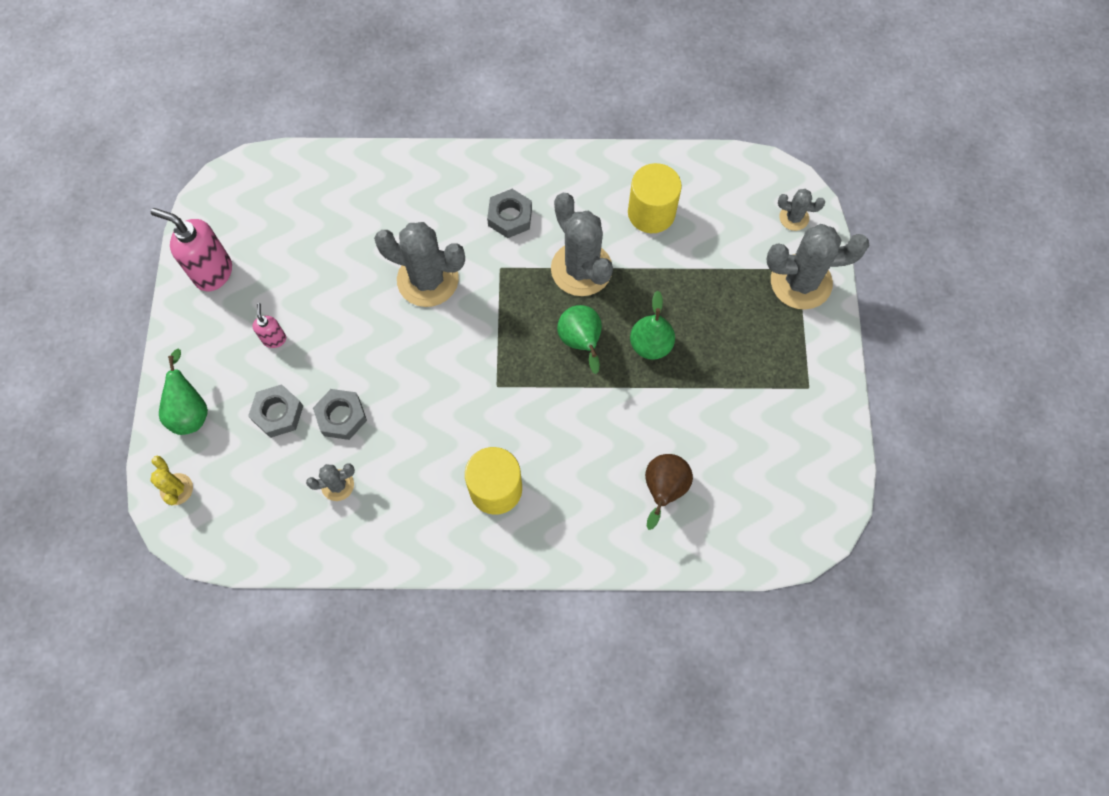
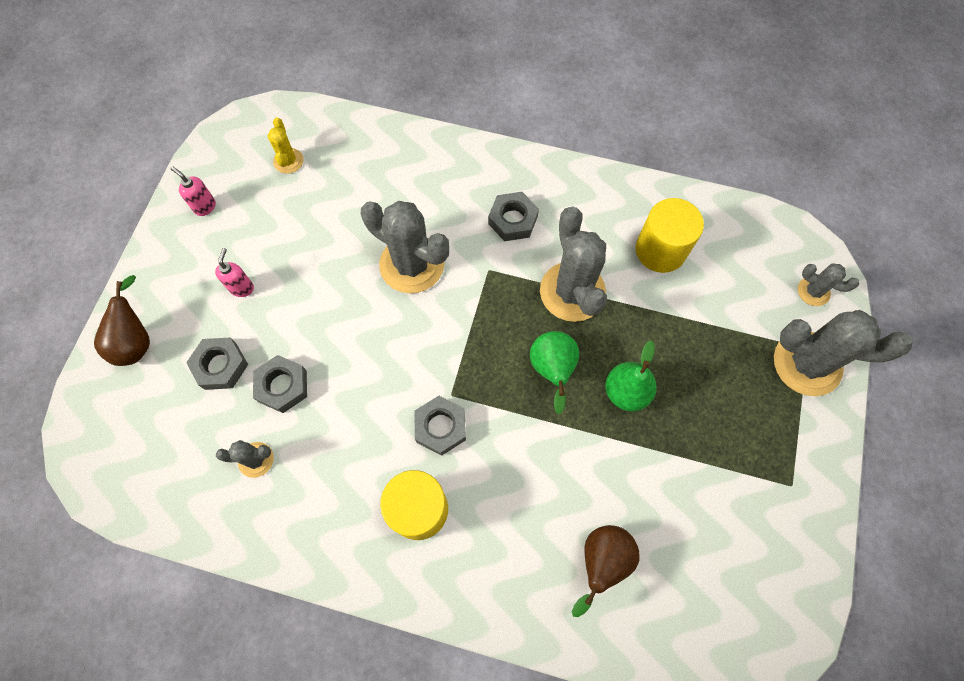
camera: 15 degrees right, 0 degrees up
(176, 489) = (95, 420): yellow cactus -> yellow cactus (288, 161)
(190, 411) = (136, 341): green pear -> brown pear
(213, 273) = (205, 207): pink soap dispenser -> pink soap dispenser, size x0.52
(495, 416) = (440, 427): none -> grey nut

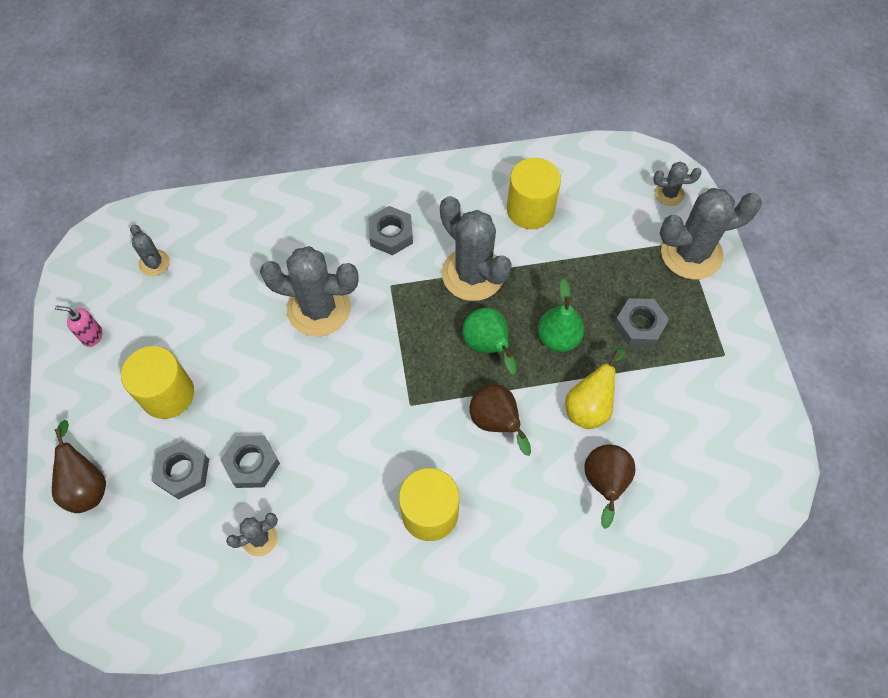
camera: 25 degrees left, 5 degrees down
(242, 288) = (168, 394): pink soap dispenser -> yellow cylinder
(288, 161) = (154, 263): yellow cactus -> grey cactus
(440, 427) = (414, 436): grey nut -> grey nut (639, 325)
(524, 450) = (496, 423): none -> brown pear
(624, 475) = (589, 406): none -> yellow pear

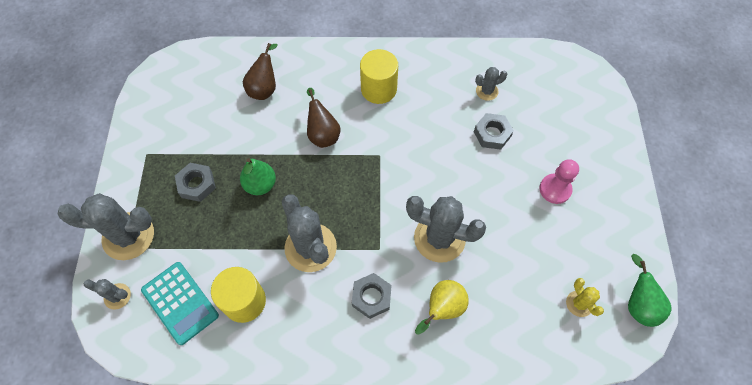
camera: 170 degrees left, 0 degrees up
(87, 485) = (603, 137): brown pear -> none
(92, 336) = (621, 244): pink soap dispenser -> none
(154, 263) = (579, 303): grey cactus -> yellow cactus
(168, 394) = (555, 189): yellow cylinder -> pink pawn
(183, 472) = (539, 136): grey nut -> none
(488, 347) = (314, 186): green pear -> green pear (638, 304)
(589, 406) = (256, 135): yellow pear -> yellow pear (442, 308)
(599, 198) = (180, 302): none -> turquoise calculator

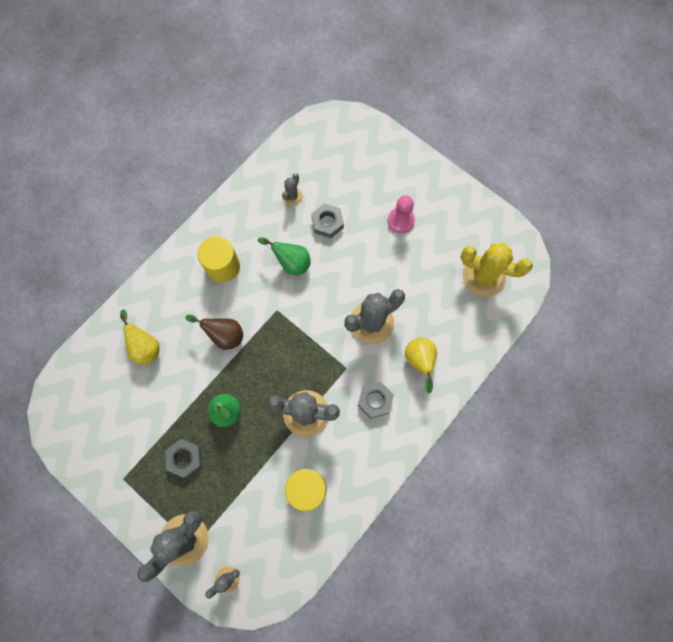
camera: 50 degrees left, 10 degrees up
(180, 302) = (271, 535): turquoise calculator -> none
(264, 88) = (145, 347): brown pear -> yellow pear
(579, 303) = (483, 276): yellow cactus -> yellow cactus, size x2.02
(638, 304) = (511, 243): green pear -> green pear (291, 263)

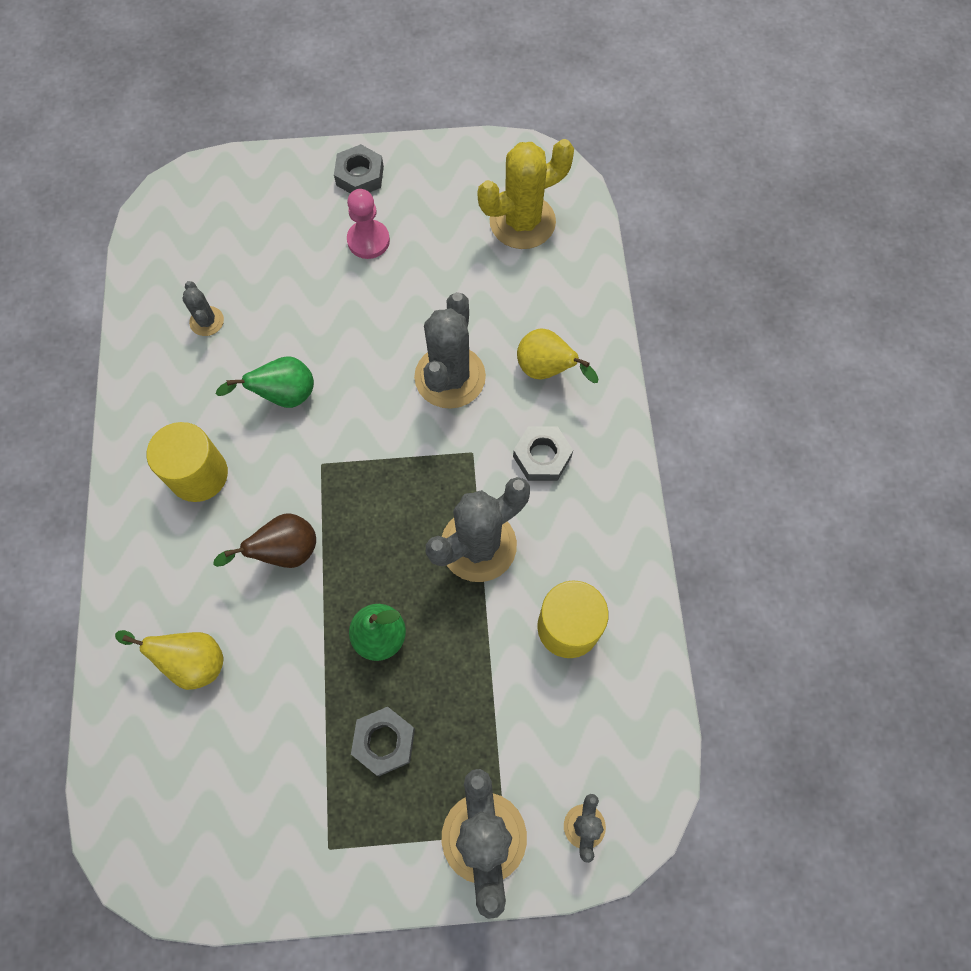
camera: 45 degrees left, 5 degrees down
(327, 223) = (282, 314): grey nut -> grey nut (360, 176)

